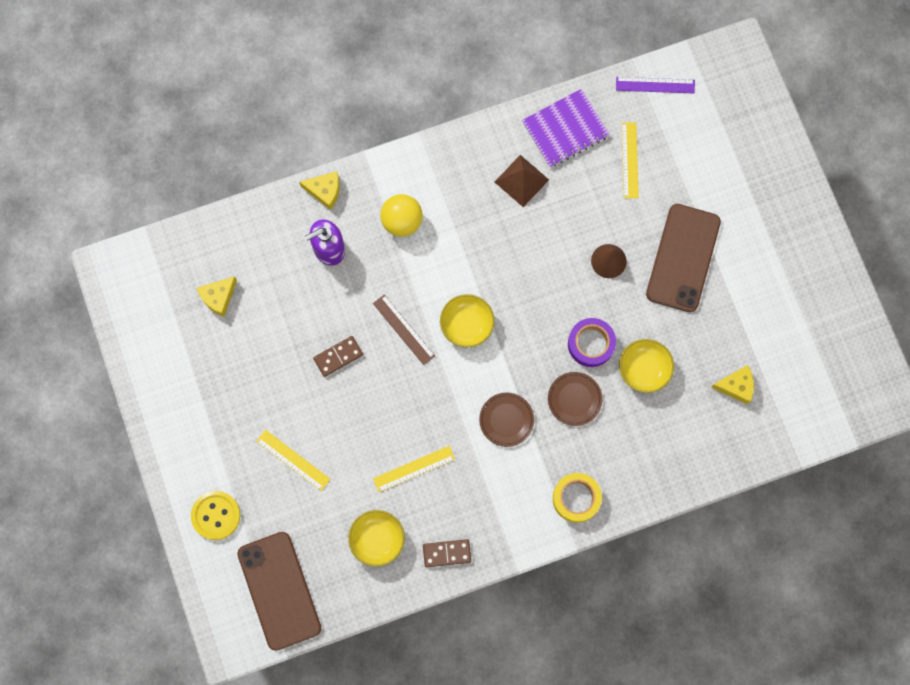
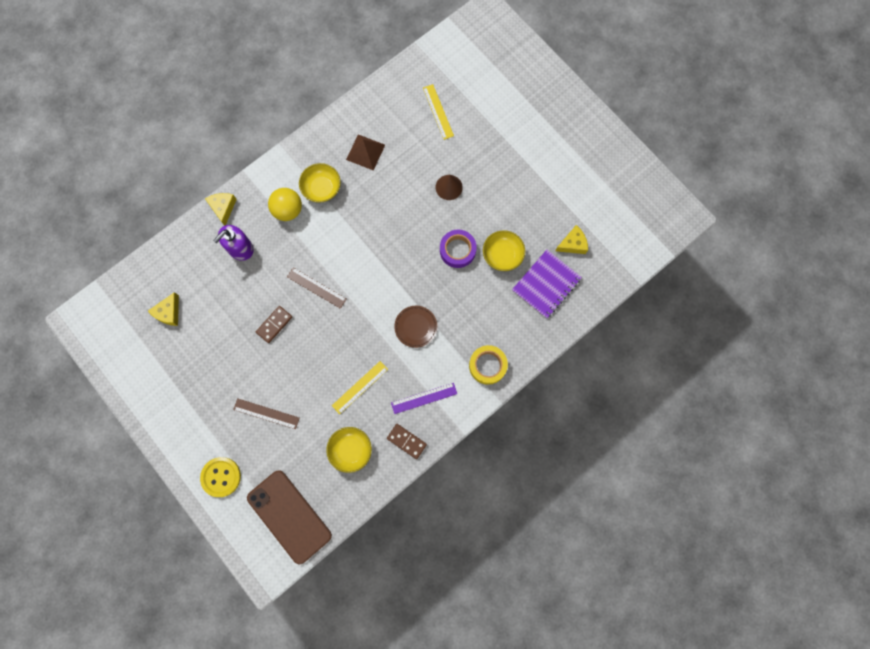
camera: 20 degrees left, 0 degrees up
(293, 460) = (266, 413): yellow ruler -> brown ruler
(325, 191) = (223, 208): yellow cheese -> yellow cheese turned 90 degrees counterclockwise
(447, 553) = (406, 441): brown domino -> brown domino turned 60 degrees clockwise
(467, 325) = (362, 268): yellow bowl -> yellow bowl (321, 188)
(565, 129) = (384, 106): purple notebook -> purple notebook (546, 284)
(574, 399) = (460, 294): brown plate -> none
(655, 85) = (437, 54): purple ruler -> purple ruler (424, 398)
(683, 258) = (501, 167): brown phone -> none

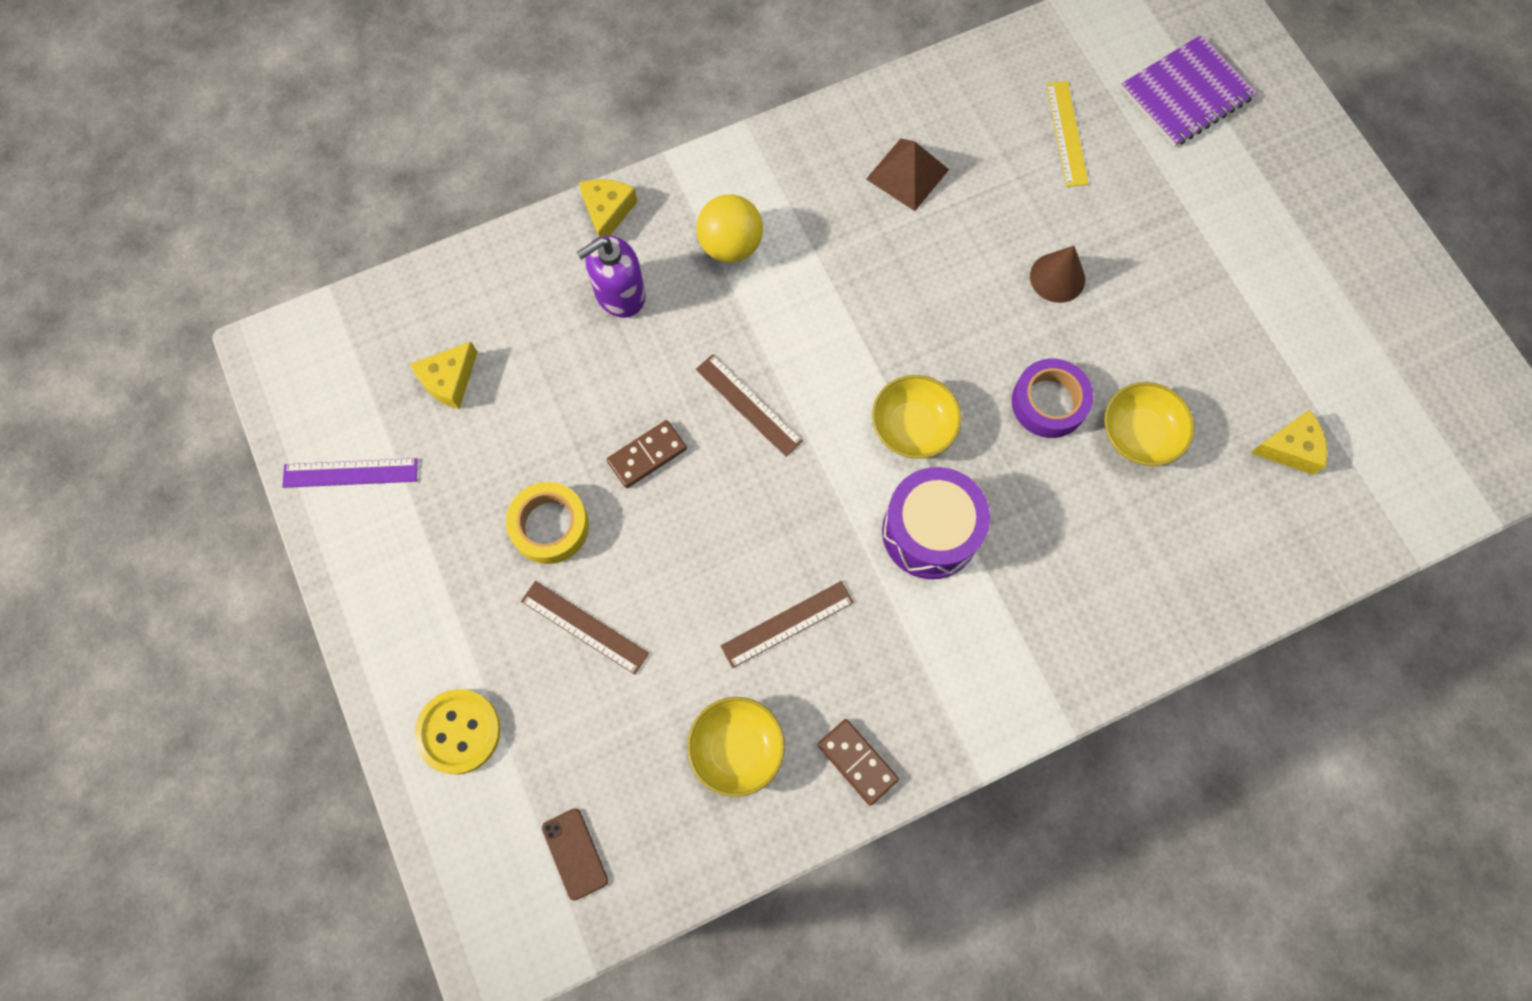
camera: 15 degrees right, 5 degrees down
(289, 516) = (575, 853): brown phone -> brown phone, size x0.43
(321, 188) = (806, 220): yellow bowl -> yellow bowl (913, 427)
(360, 387) = (787, 624): yellow ruler -> brown ruler
(416, 327) = (930, 532): brown plate -> purple drum
(424, 398) = (914, 681): purple ruler -> purple ruler (350, 472)
(487, 365) = (1062, 649): yellow tape -> yellow tape (550, 526)
(546, 284) = (1218, 515): purple notebook -> purple notebook (1186, 93)

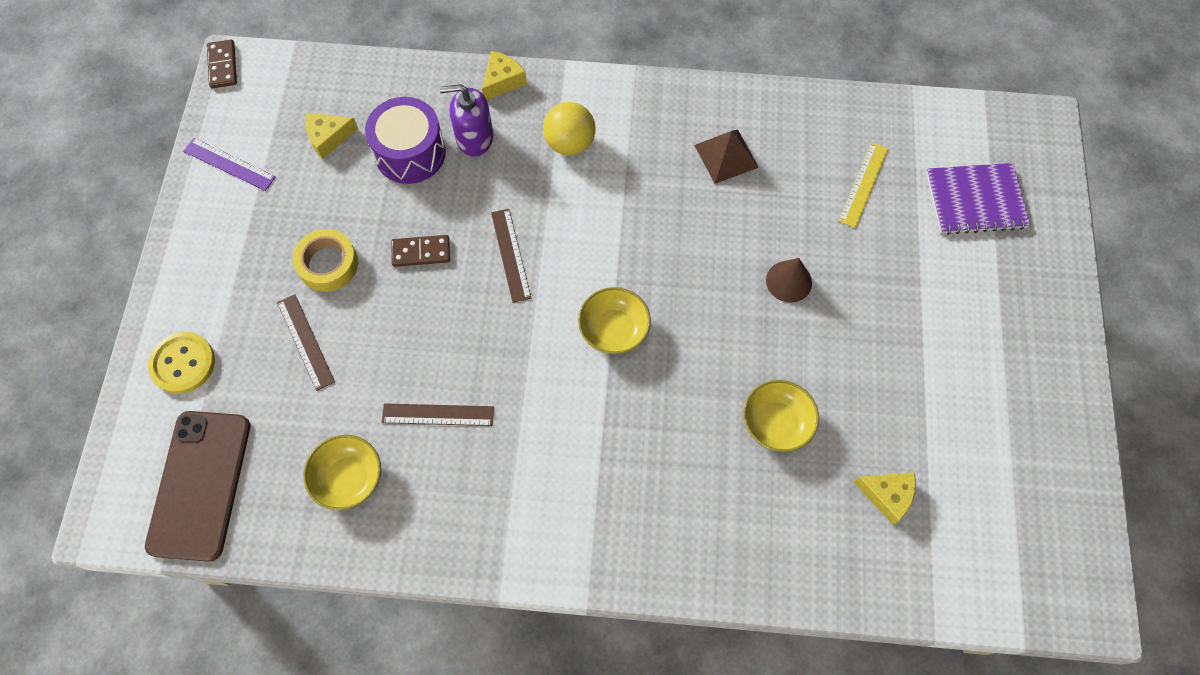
camera: 30 degrees right, 5 degrees down
(575, 853) = (200, 484): brown phone -> brown phone, size x2.32
(857, 762) = (422, 535): brown domino -> brown domino (222, 66)
(930, 532) = (577, 408): purple drum -> purple drum (410, 153)
(1049, 402) = (724, 365): purple tape -> none

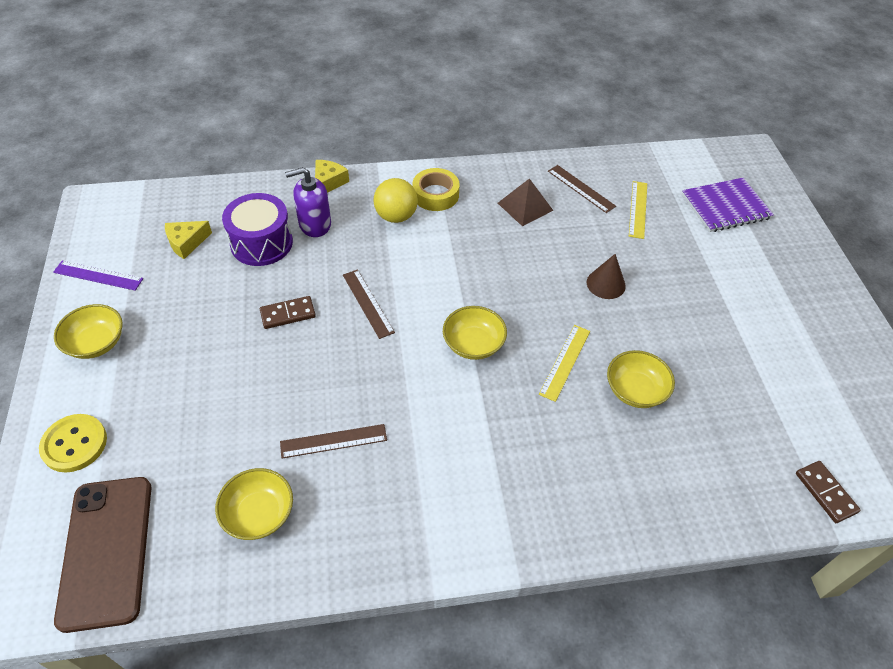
camera: 15 degrees left, 15 degrees down
(217, 249) = (96, 343): none -> yellow bowl
(222, 66) = (82, 205): brown domino -> brown domino (825, 493)
(305, 342) = (194, 403): brown ruler -> brown ruler (581, 188)
(328, 264) = (204, 337): yellow tape -> yellow tape (435, 194)
(709, 372) = (565, 362): none -> yellow ruler
(887, 495) = (748, 429): yellow cheese -> none

